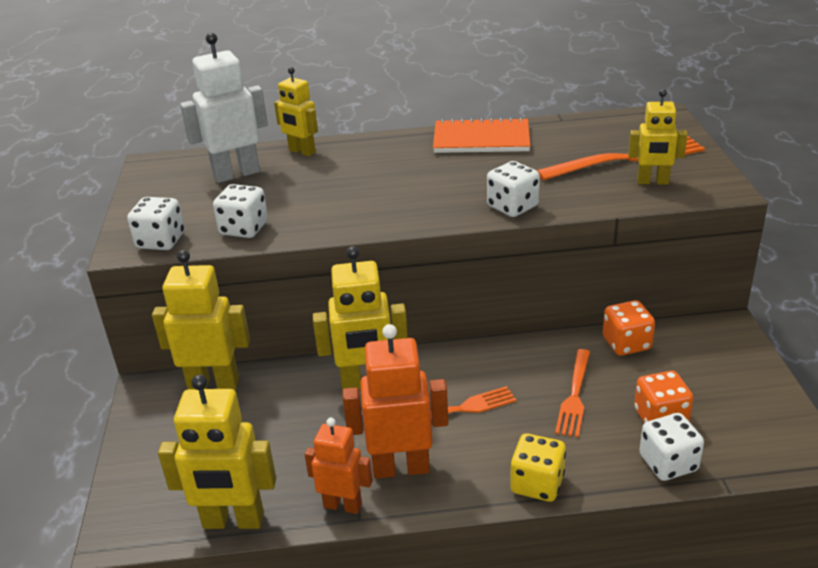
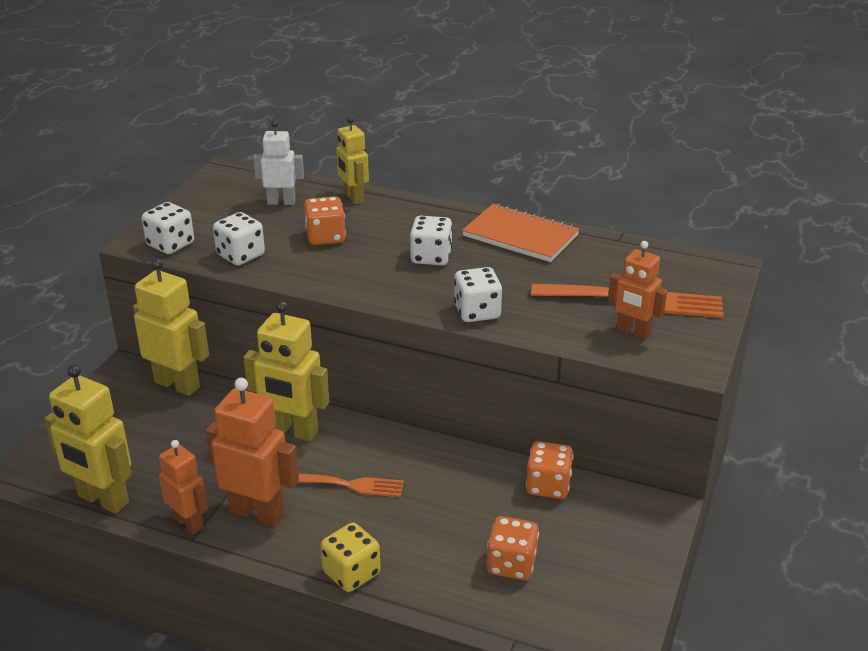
camera: 25 degrees right, 0 degrees up
(236, 174) = (281, 202): white robot -> white robot, size x0.63
(311, 190) = (325, 237): none -> orange dice
(574, 395) = (455, 513): orange fork -> none
(652, 182) = (633, 332): yellow robot -> orange robot
(668, 463) = (478, 605): white dice -> white dice (431, 257)

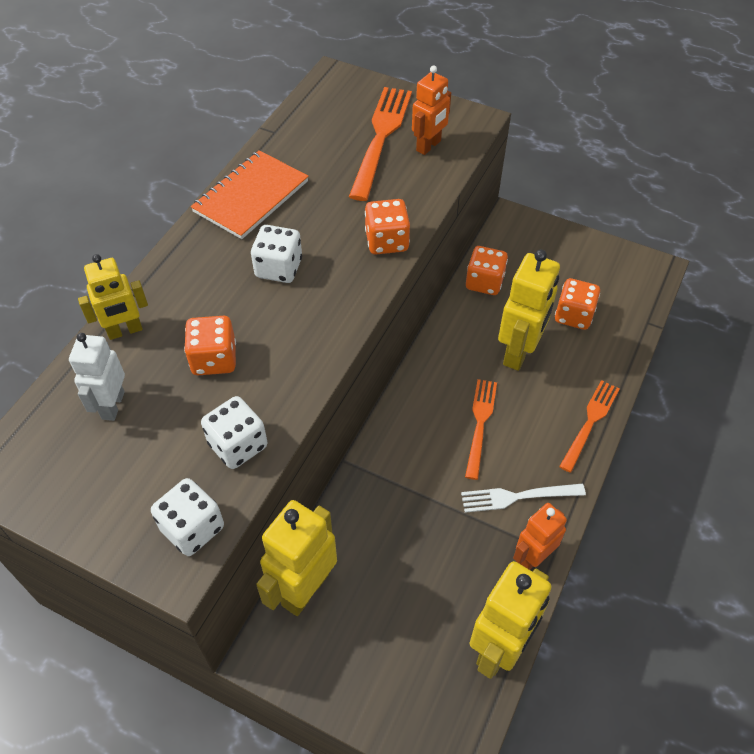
camera: 85 degrees left, 20 degrees up
(257, 513) = (518, 497): orange robot -> white fork
(293, 431) = (400, 469): yellow robot -> yellow robot (519, 352)
(351, 573) = (590, 422): yellow dice -> orange fork
(477, 312) = (387, 241): white dice -> orange dice

